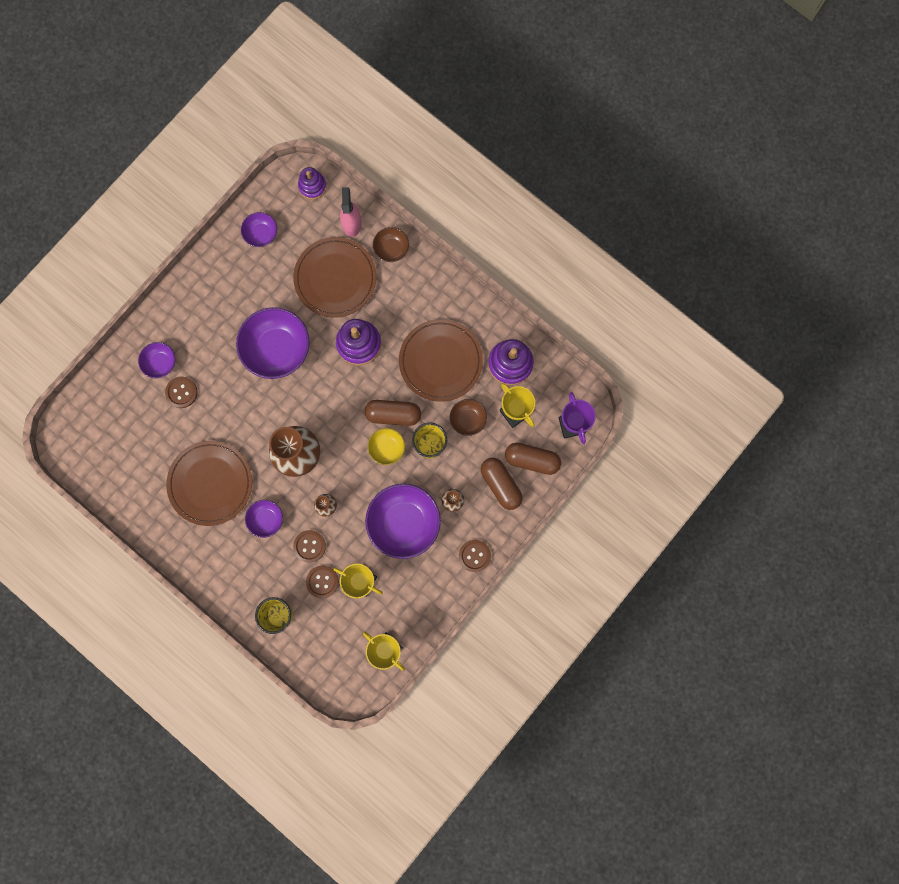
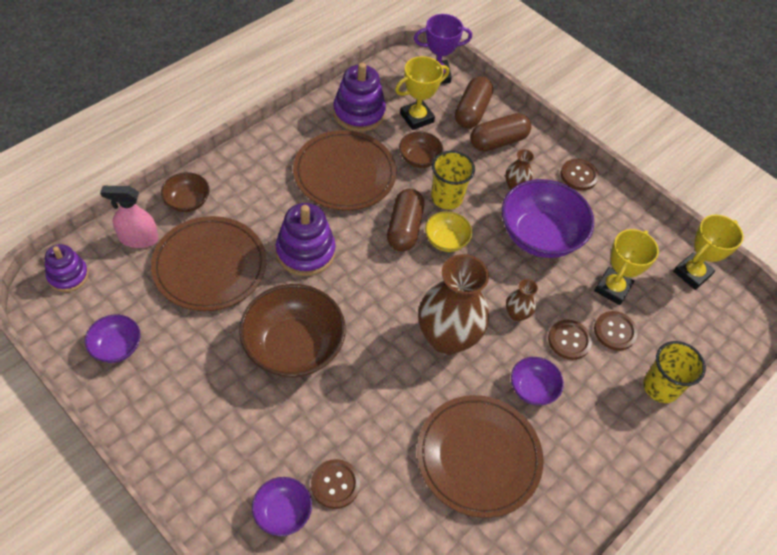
camera: 90 degrees left, 25 degrees down
(277, 349) = (293, 347): purple bowl -> brown bowl

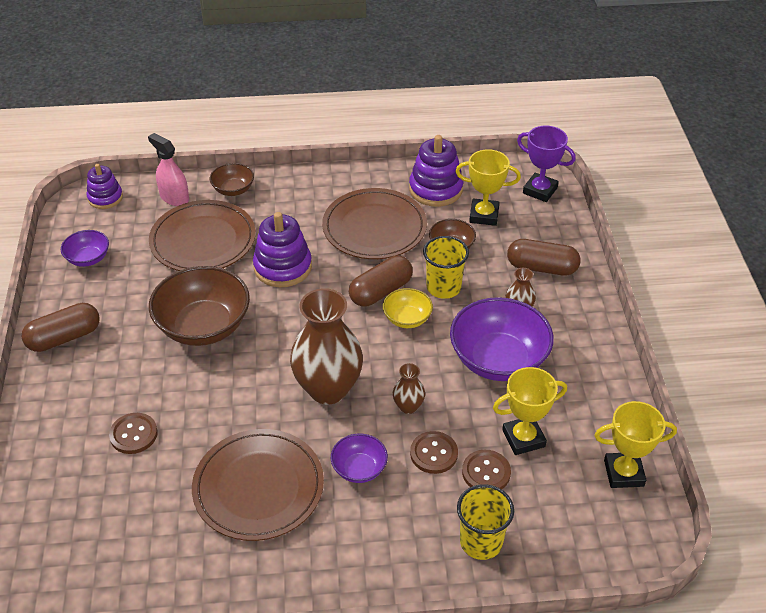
camera: 45 degrees right, 10 degrees down
(282, 512) = (80, 428): purple bowl -> none
(472, 111) = (542, 233): brown capsule -> brown capsule (64, 338)
(578, 175) = (593, 332): brown button -> none

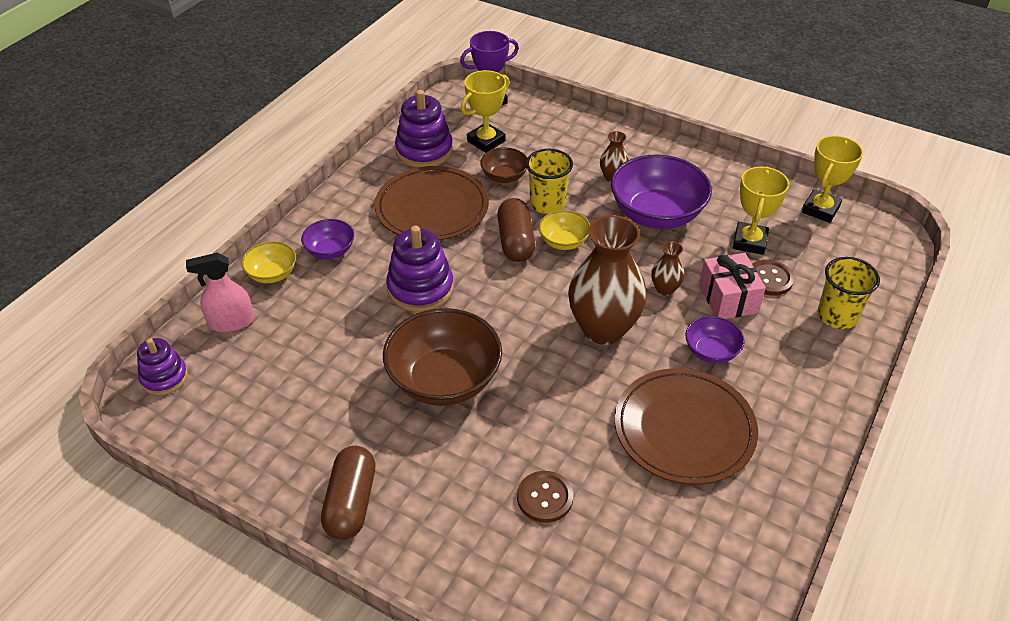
camera: 55 degrees left, 0 degrees up
(88, 258) = (247, 432): purple bowl -> purple bowl (330, 251)
(203, 240) = (321, 328): brown plate -> none
(233, 189) = (272, 274): brown bowl -> yellow bowl
(434, 453) = (728, 299): brown button -> pink gift
(542, 268) = (578, 142): brown capsule -> none

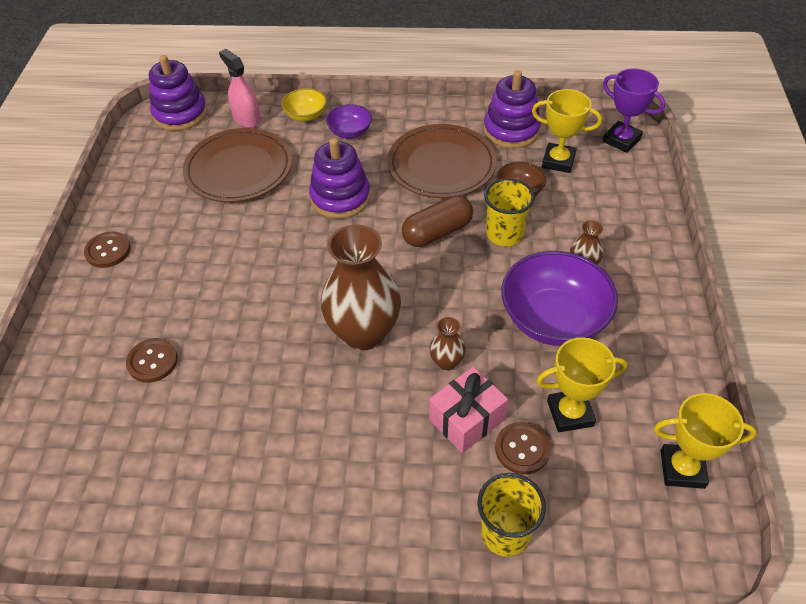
camera: 65 degrees right, 5 degrees up
(164, 377) = (180, 114): purple stacking toy -> purple stacking toy, size x1.57
(351, 503) = (108, 251): brown capsule -> brown button
(444, 380) = (248, 252): brown bowl -> none
(563, 241) = (460, 264): yellow bowl -> none
(684, 429) = (269, 436): brown plate -> brown plate (239, 169)
(711, 351) = (382, 427): purple bowl -> none

